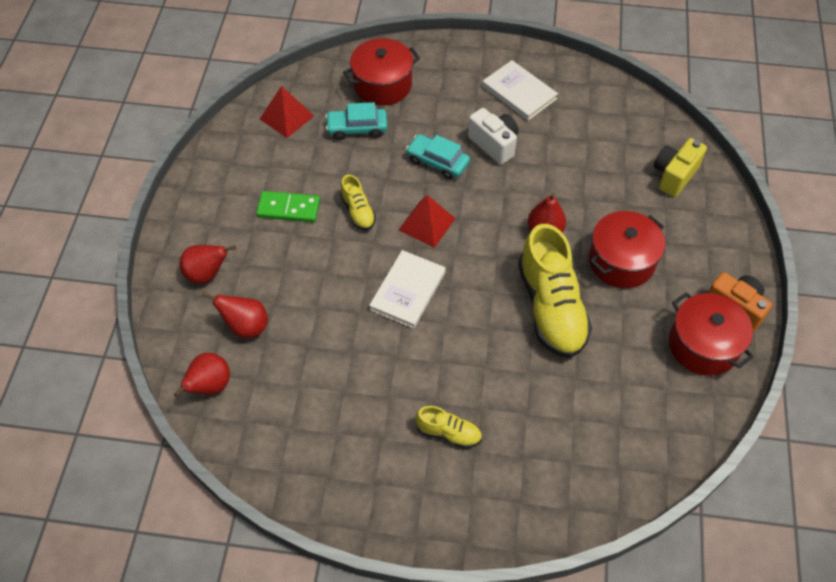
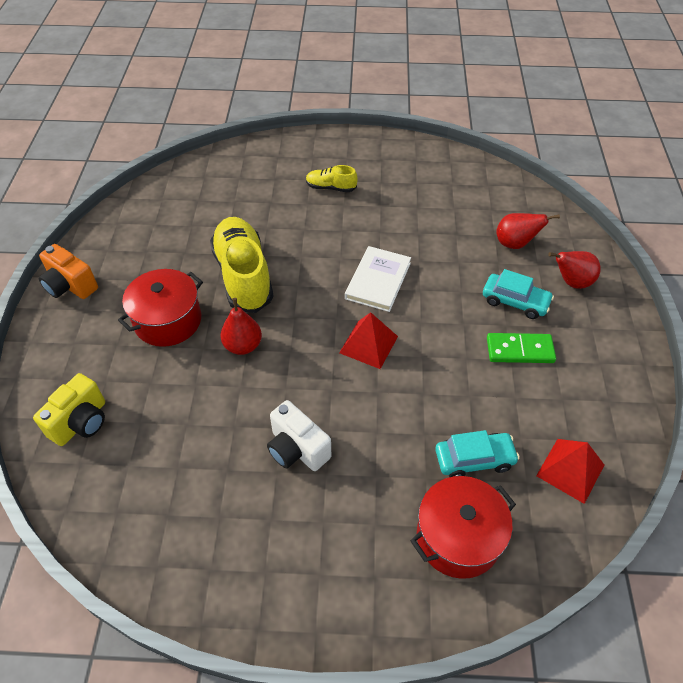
camera: 175 degrees right, 5 degrees down
(210, 386) = (525, 203): red pear -> none
(358, 211) = (444, 352): yellow shoe -> none
(437, 162) = (365, 419): turquoise car -> turquoise car (515, 301)
(519, 92) = (262, 539): white book -> none
(703, 345) = (111, 255): red pot -> none

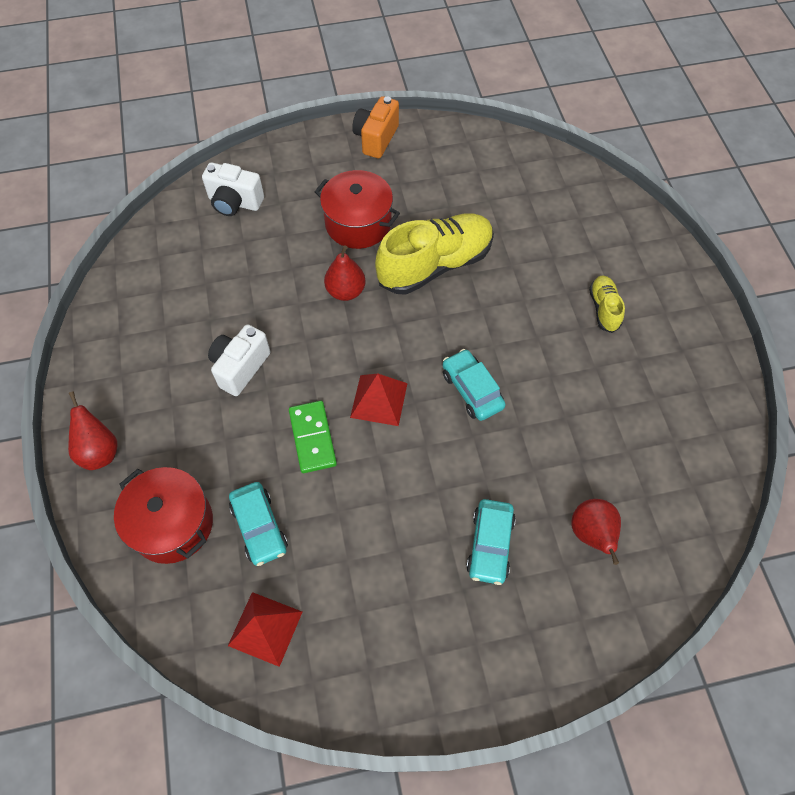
camera: 75 degrees right, 10 degrees up
(81, 422) = (235, 202): yellow camera -> white camera
(378, 281) = (472, 390): white book -> turquoise car
(520, 350) = (415, 558): green domino -> green domino (313, 438)
(571, 282) = (548, 613): red pear -> red pear (100, 451)

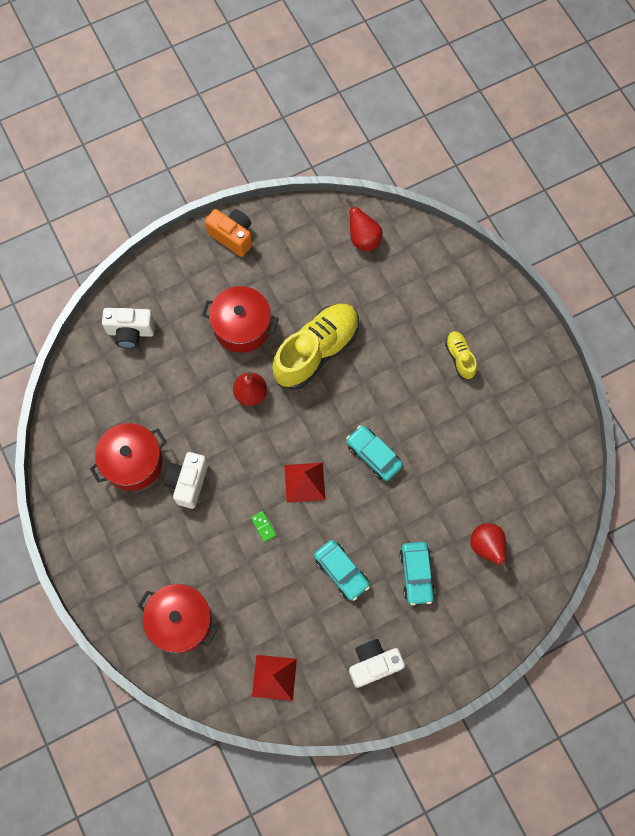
camera: 15 degrees left, 10 degrees up
(100, 451) = (103, 580): red pear -> red pear (363, 239)
(186, 331) = (133, 462): none -> red pot
(259, 527) = (246, 606): turquoise car -> turquoise car (341, 571)
(313, 438) = (263, 526): green domino -> green domino, size x0.51
(376, 139) = (232, 236): orange camera -> orange camera turned 120 degrees clockwise
(402, 647) = (373, 664): none -> white camera

